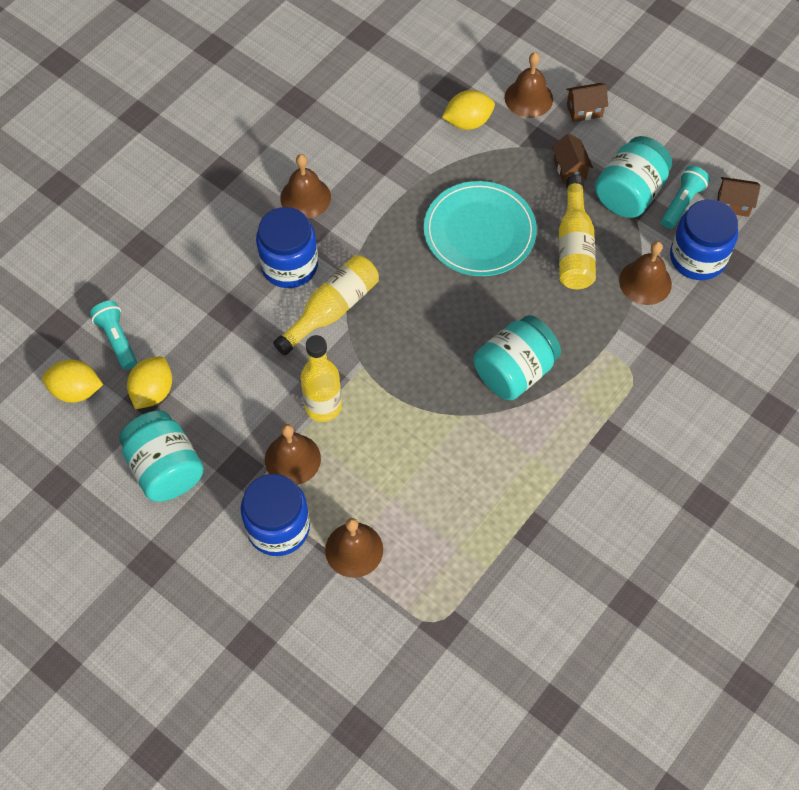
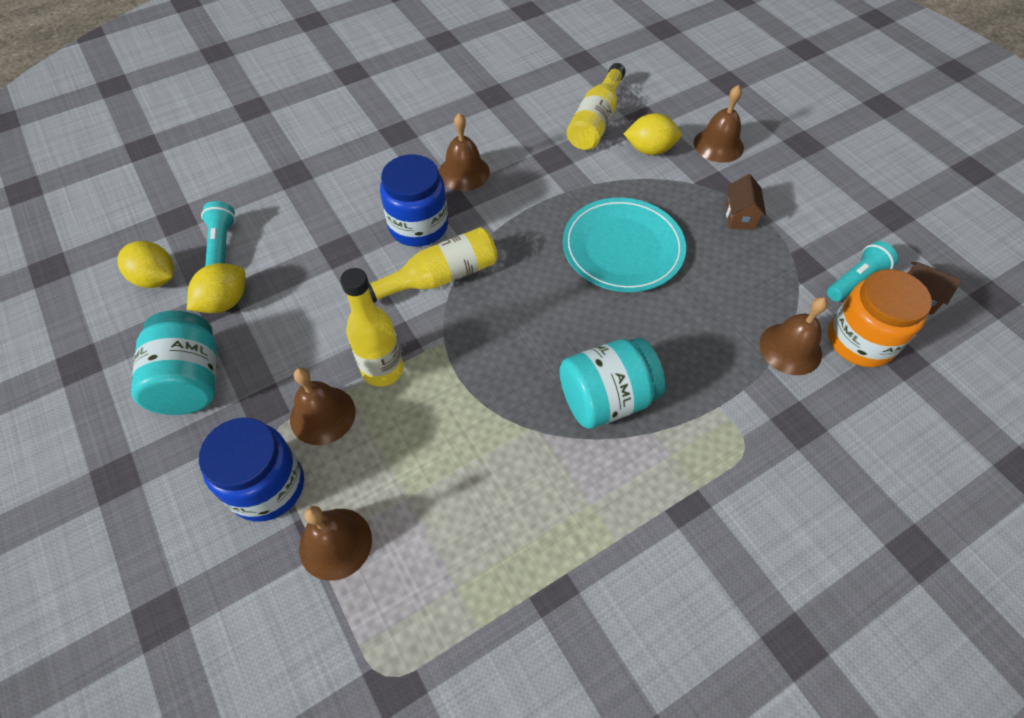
camera: 20 degrees right, 5 degrees down
(574, 247) = (720, 290): yellow bottle -> yellow bottle (596, 121)
(584, 110) = (772, 169): brown house -> none
(629, 193) = (798, 255): turquoise jar -> none
(697, 258) = (860, 341): blue jar -> orange jar

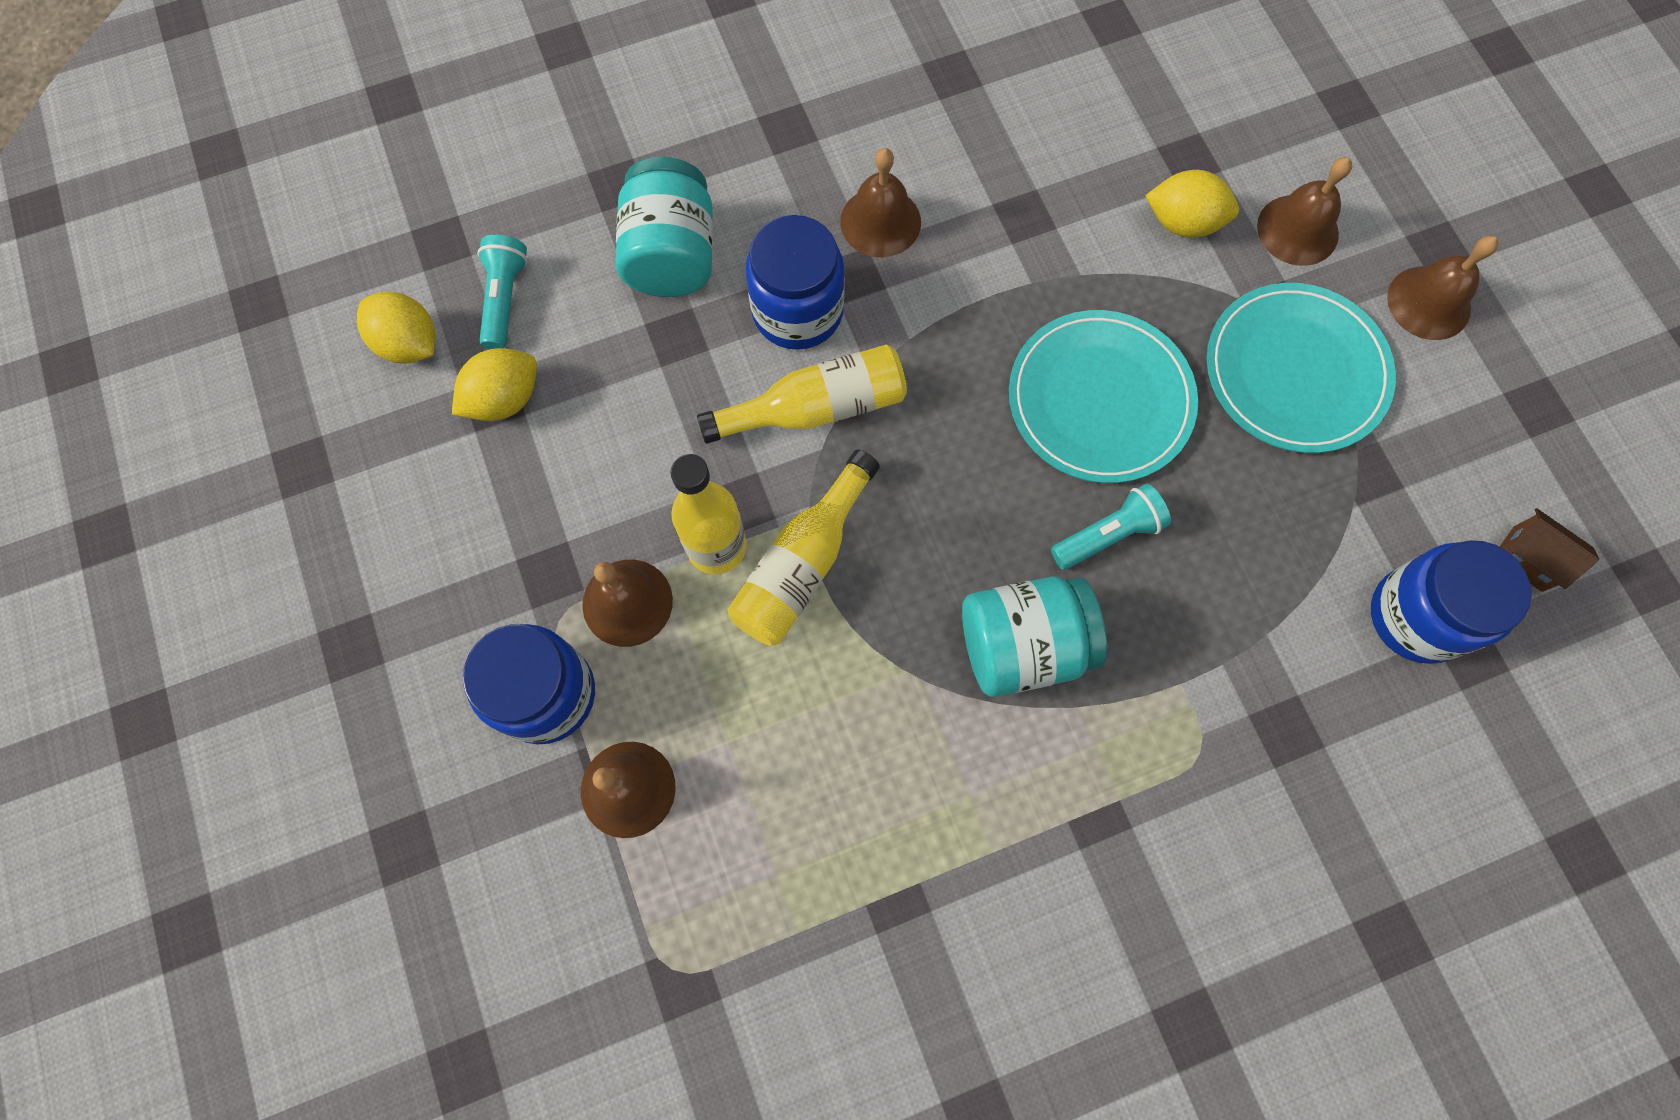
camera: 10 degrees right, 15 degrees up
(191, 381) = (453, 520): turquoise jar -> turquoise jar (672, 255)
(596, 121) = (1108, 152): yellow bottle -> yellow bottle (802, 564)
(739, 216) = (1295, 371): brown house -> turquoise plate
(790, 348) = (1309, 611): brown bell -> brown bell (1429, 302)
(855, 280) = (1443, 514): turquoise flashlight -> turquoise flashlight (1108, 535)
(860, 341) = (1417, 616): orange jar -> blue jar

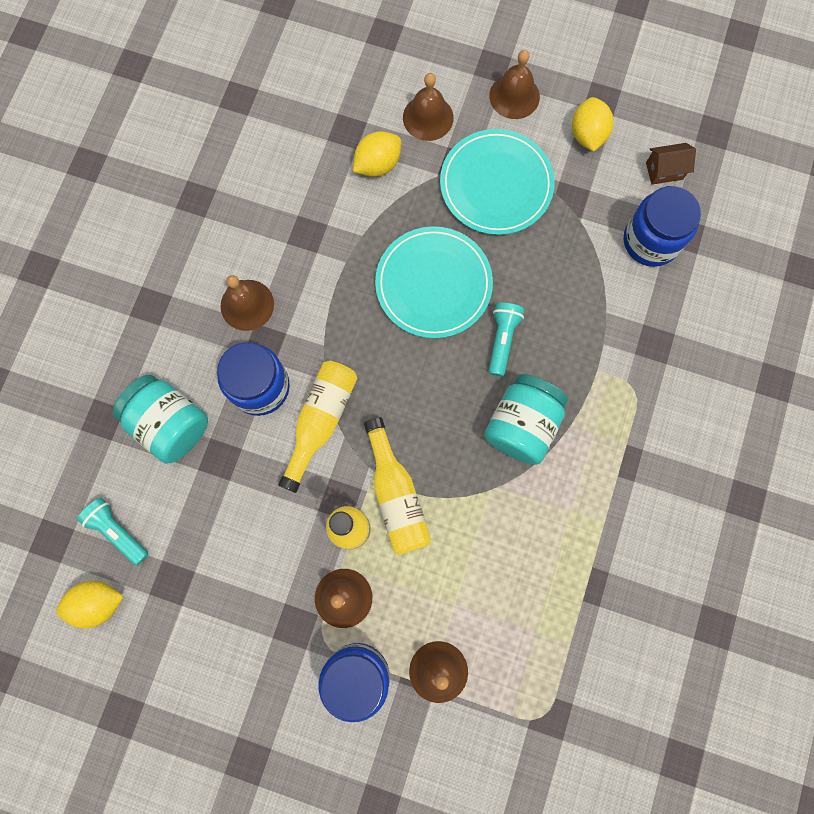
camera: 50 degrees left, 5 degrees up
(504, 399) = (177, 576): yellow lemon -> yellow lemon (587, 135)

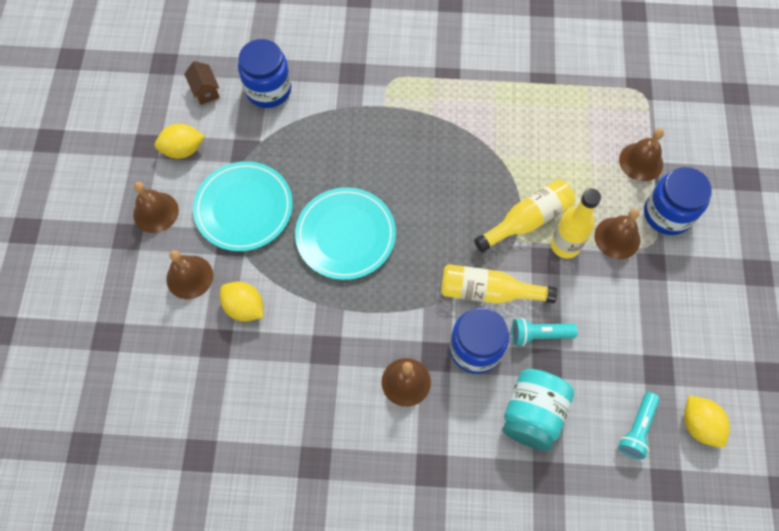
camera: 105 degrees left, 10 degrees down
(502, 340) = (379, 174): turquoise flashlight -> turquoise flashlight (539, 334)
(522, 425) = (443, 146): turquoise jar -> none

